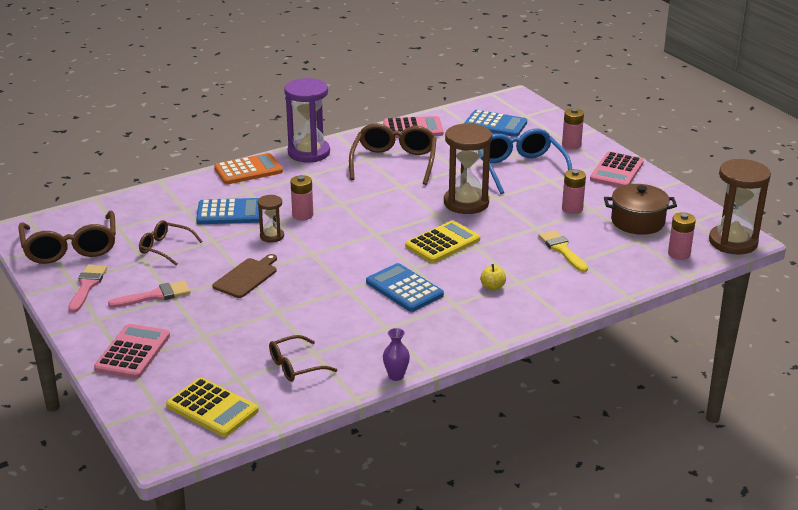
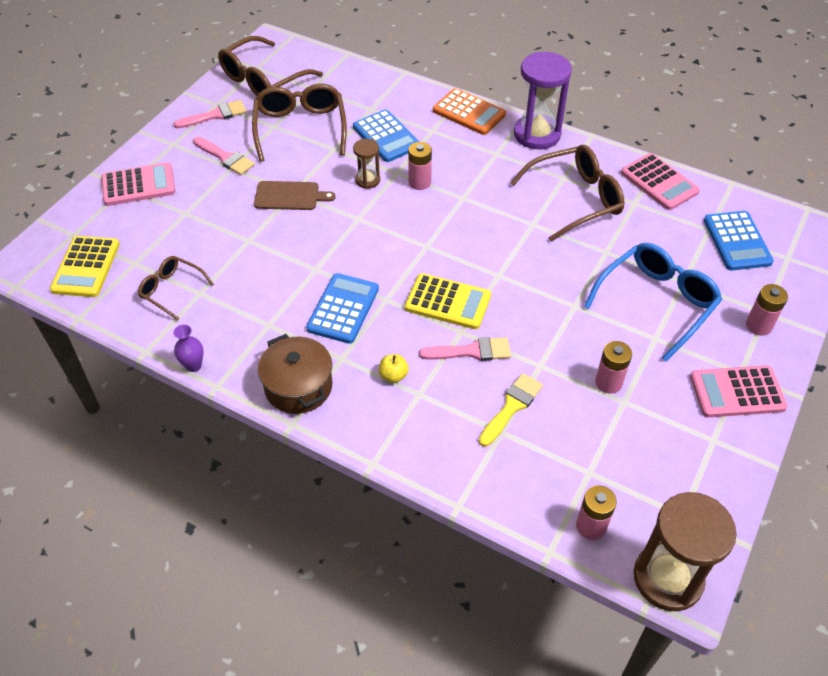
camera: 60 degrees right, 20 degrees up
(165, 248) = (300, 128): brown glasses -> brown glasses, size x1.75
(466, 203) = (542, 287): brown hourglass -> none
(499, 249) = (471, 351): none -> pink brush
(637, 222) = (633, 456): brown pot -> brown pot (298, 386)

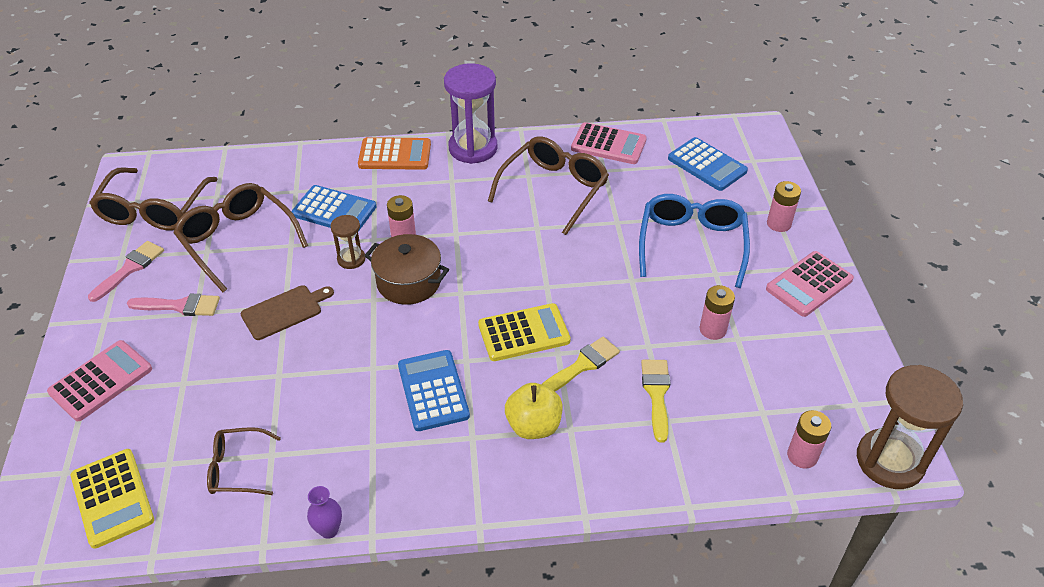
camera: 35 degrees left, 5 degrees down
(298, 386) = (454, 487): brown pot -> brown pot (409, 282)
(393, 375) = (533, 426): yellow apple -> yellow apple, size x1.76
(471, 351) = (582, 365): pink brush -> yellow brush

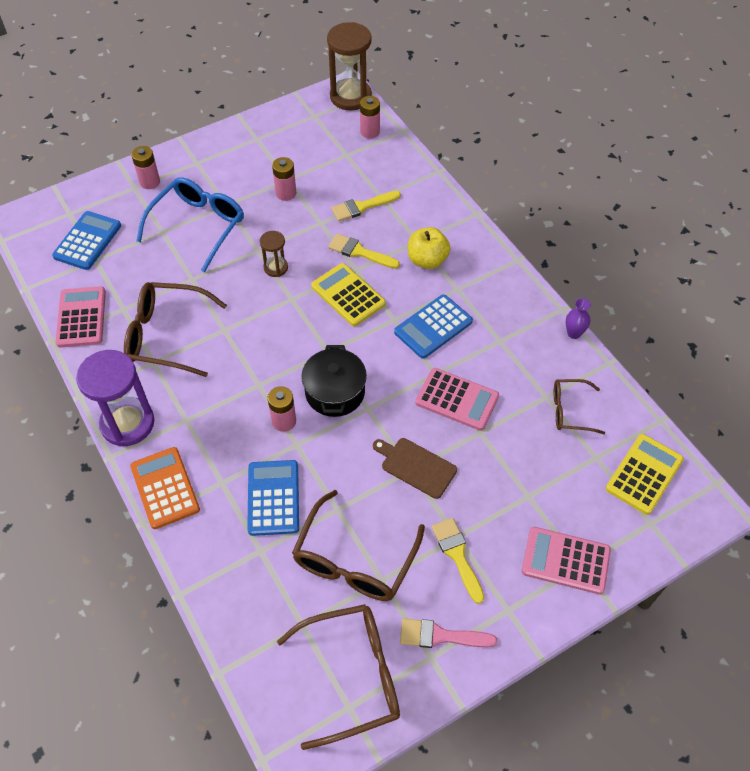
camera: 115 degrees left, 10 degrees up
(180, 306) = (457, 555): pink brush -> yellow brush
(237, 468) = (570, 411): brown glasses -> brown glasses turned 120 degrees clockwise
(351, 259) = (330, 449): brown hourglass -> brown hourglass (276, 268)
(409, 282) = (335, 392): brown pot -> black pot
(691, 244) = (198, 226): blue glasses -> blue glasses turned 135 degrees clockwise
(809, 284) = (212, 154): pink calculator -> pink calculator (457, 400)

